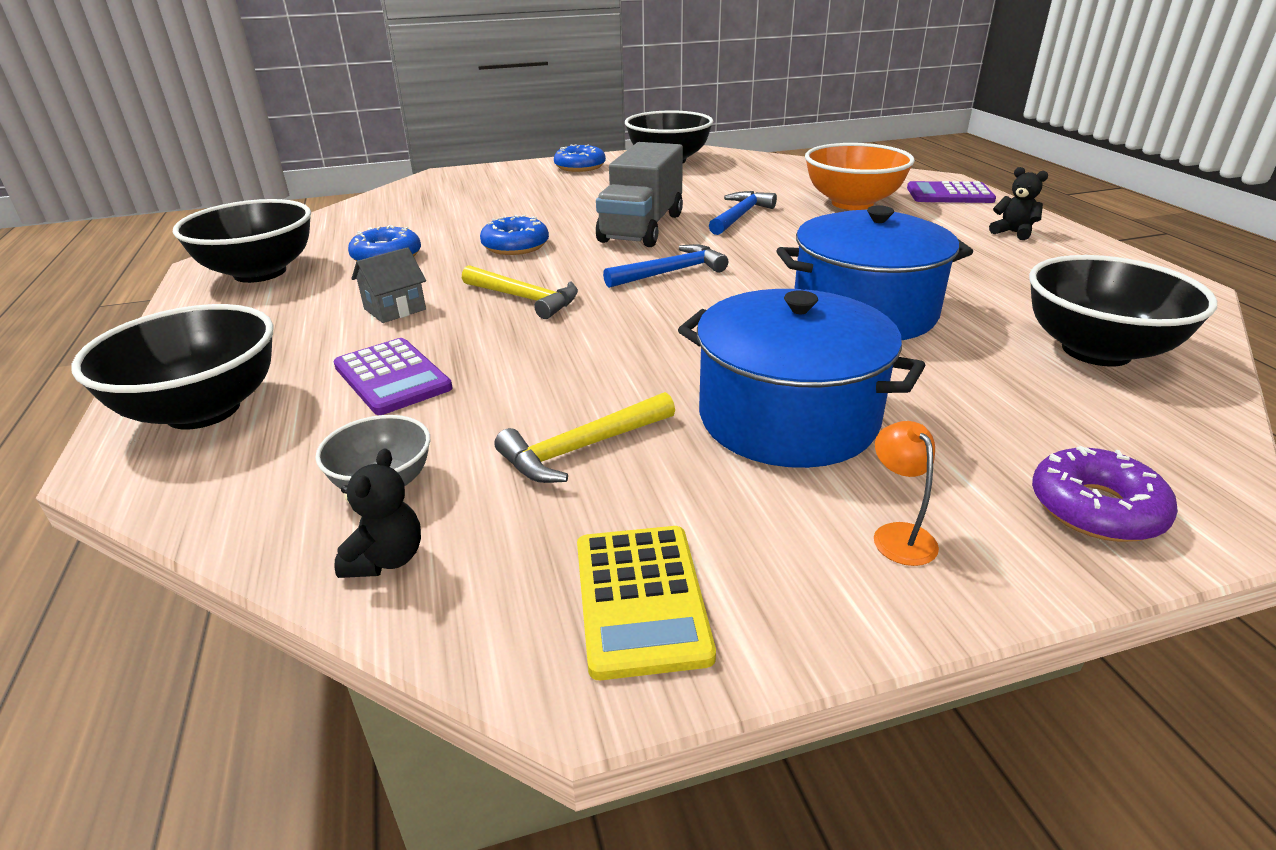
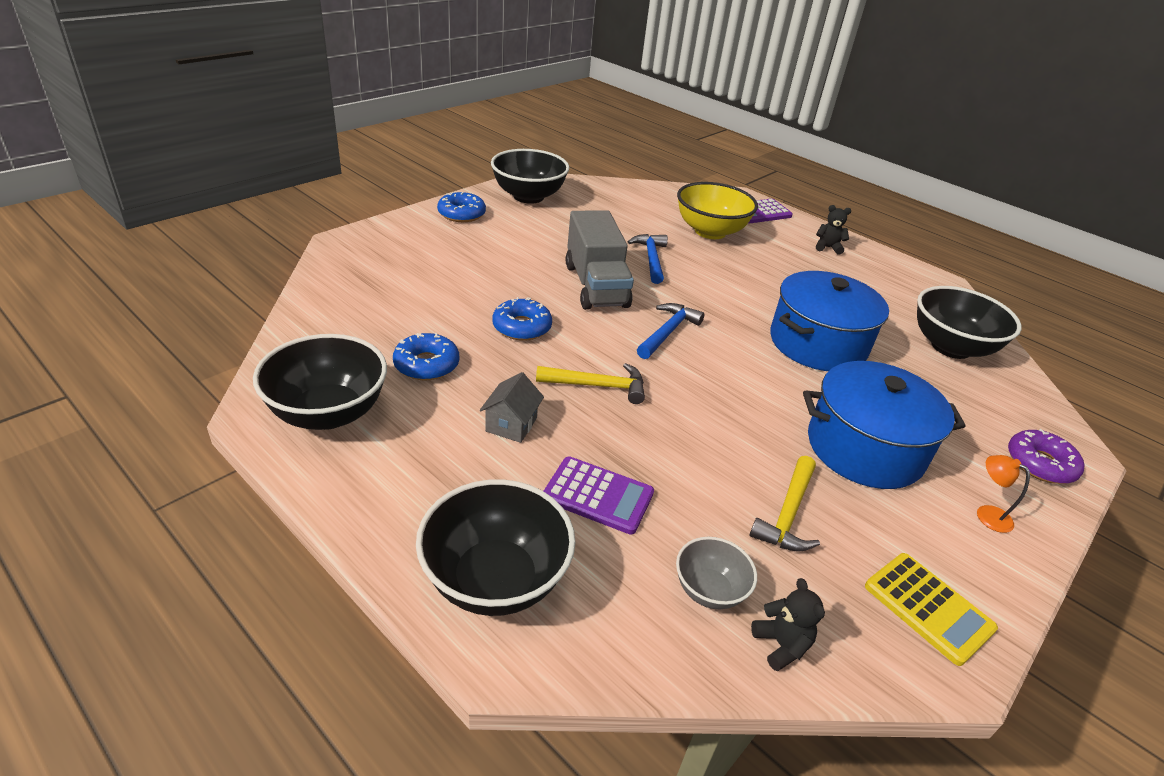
camera: 35 degrees left, 5 degrees up
(852, 203) = (710, 231): orange bowl -> yellow bowl

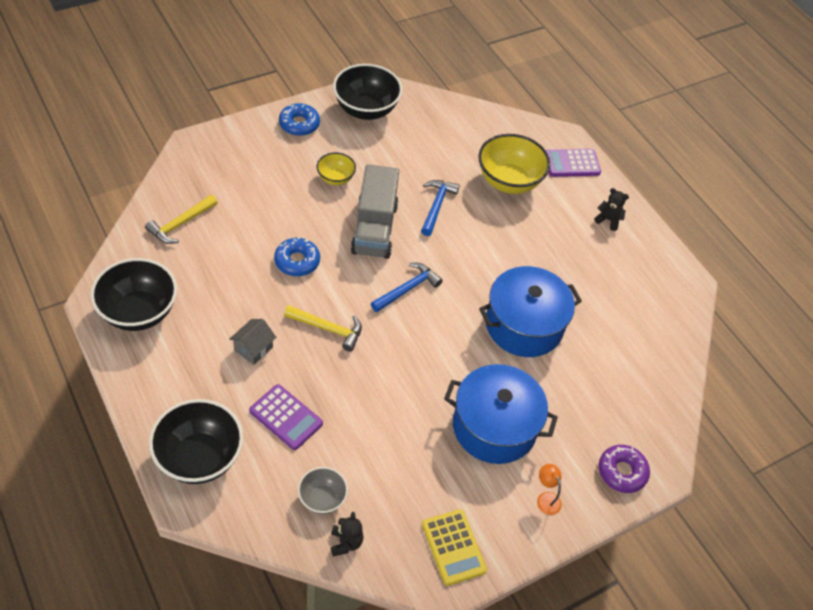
camera: 15 degrees right, 15 degrees up
(426, 364) = (215, 283): blue donut -> none
(527, 251) = (335, 178): none -> yellow bowl
(788, 513) = (404, 462): yellow hammer -> yellow hammer (180, 224)
(950, 347) = (638, 353): black bowl -> none

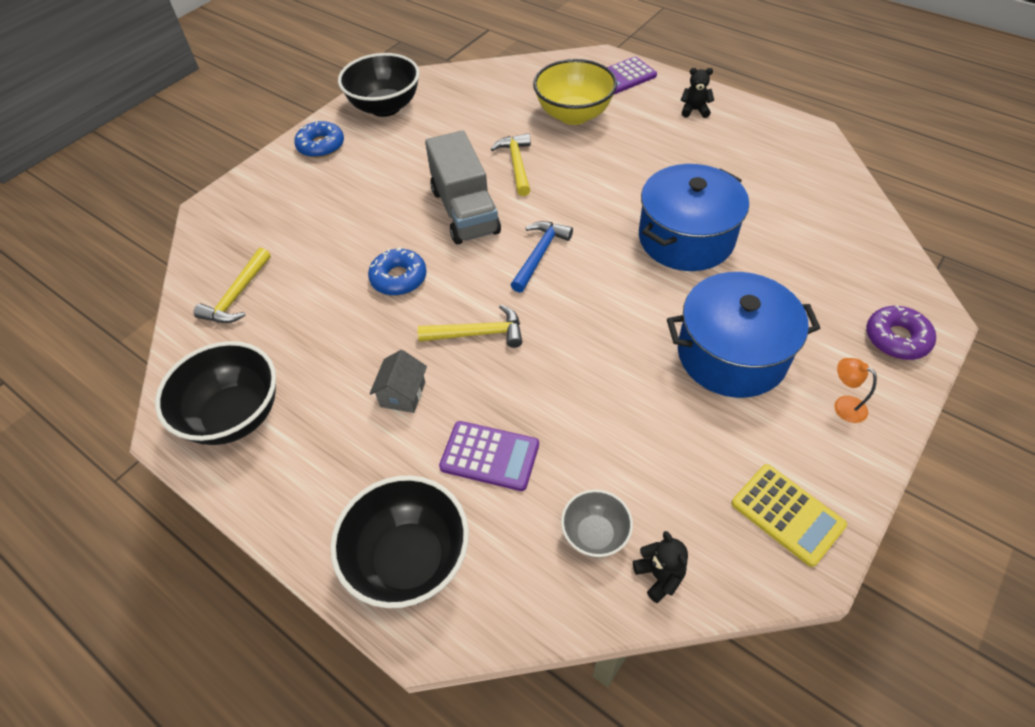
camera: 15 degrees left, 0 degrees up
(335, 178) = (392, 180): yellow bowl -> none
(436, 206) = (517, 164): blue hammer -> yellow hammer

